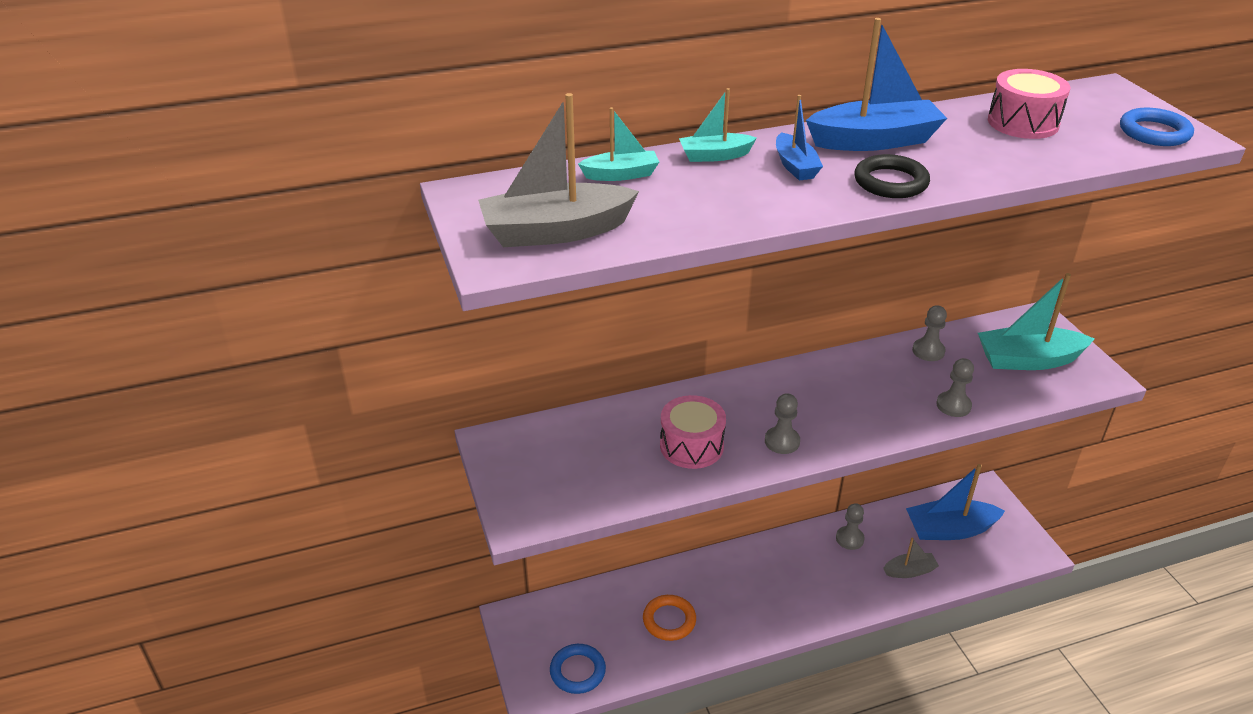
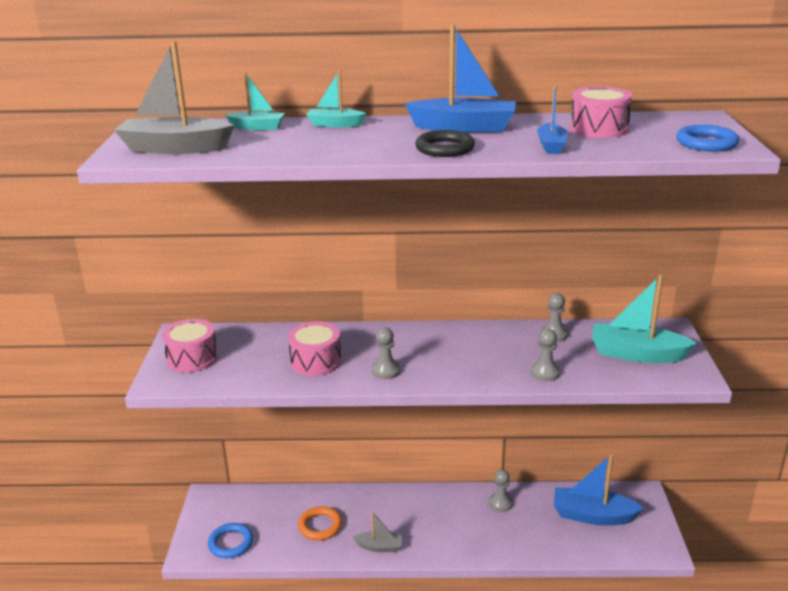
camera: 20 degrees right, 10 degrees down
(536, 475) = (192, 358): none -> pink drum
(795, 166) = (385, 134): blue boat -> blue boat (551, 146)
(909, 571) = (538, 538): grey boat -> grey boat (379, 547)

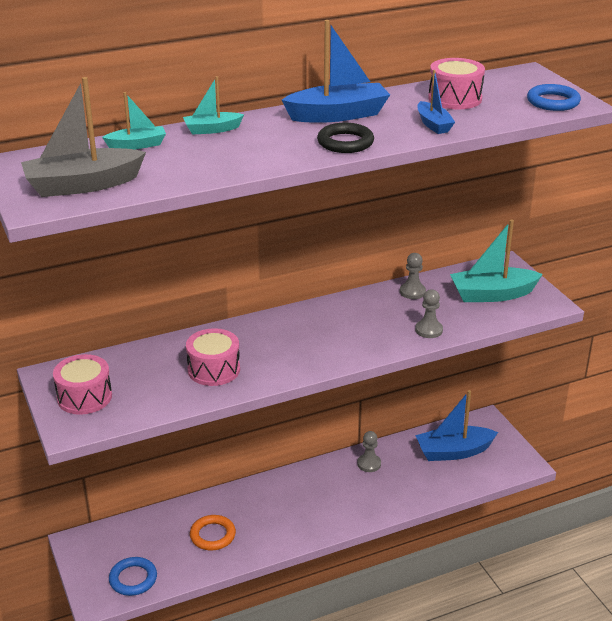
camera: 25 degrees left, 5 degrees up
(379, 547) = (282, 536): grey boat -> none
(386, 371) = (288, 363): grey pawn -> none

